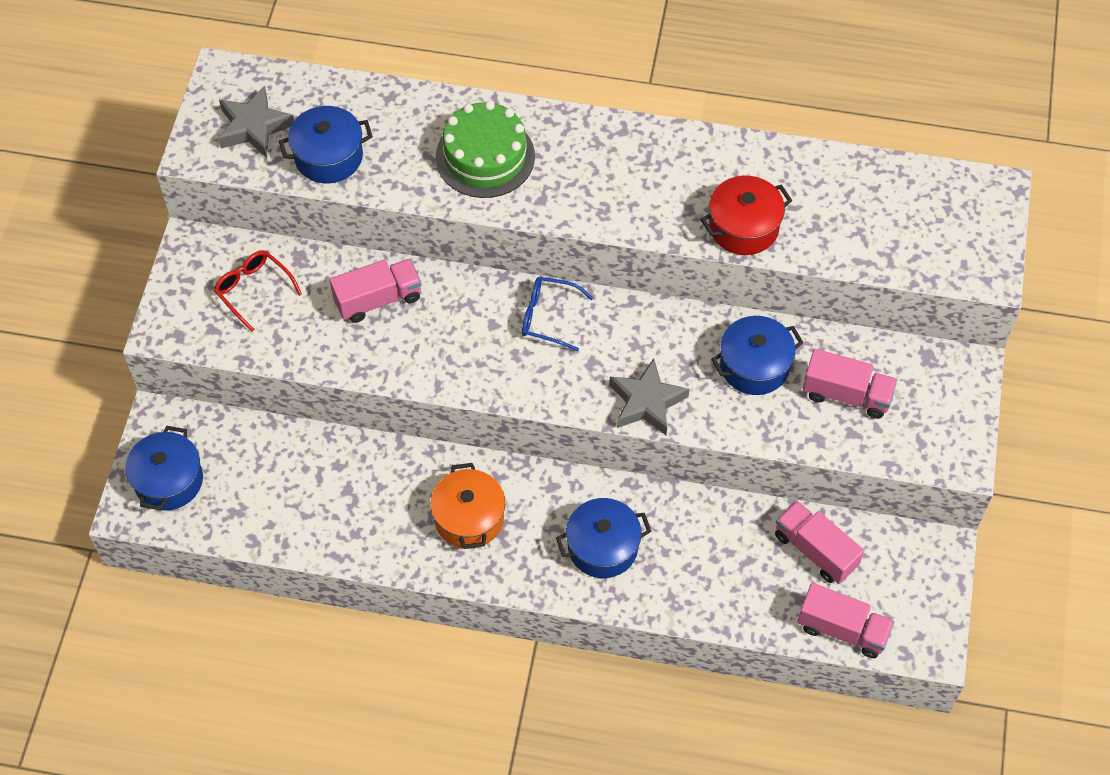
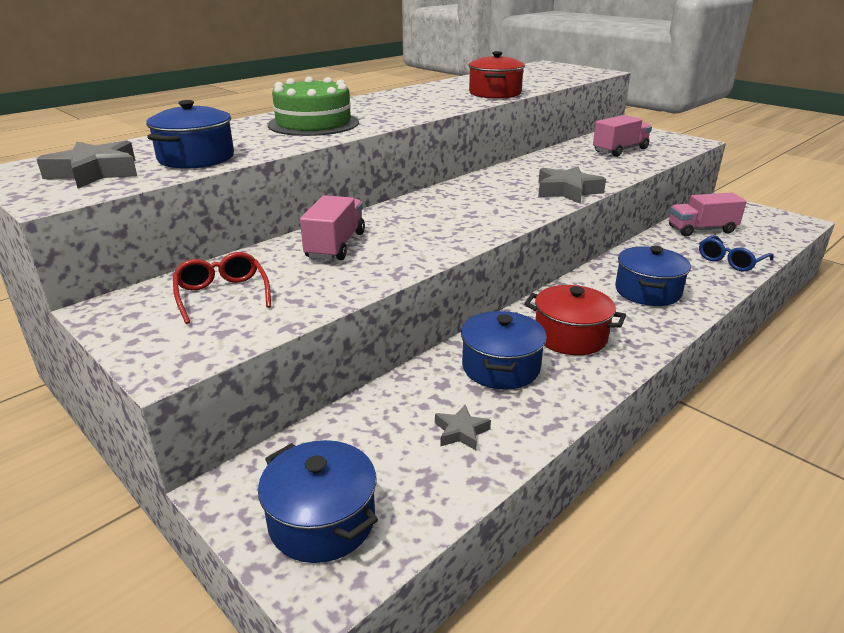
camera: 55 degrees left, 30 degrees down
(253, 290) = (222, 295): red glasses -> red glasses turned 75 degrees clockwise
(292, 506) = (461, 432): none -> grey star
(469, 518) = (570, 336): orange pot -> red pot
(548, 317) = (451, 198): blue glasses -> blue glasses (730, 261)
(754, 366) = (572, 162): blue pot -> blue pot (500, 367)
(842, 629) = (774, 239): pink truck -> none

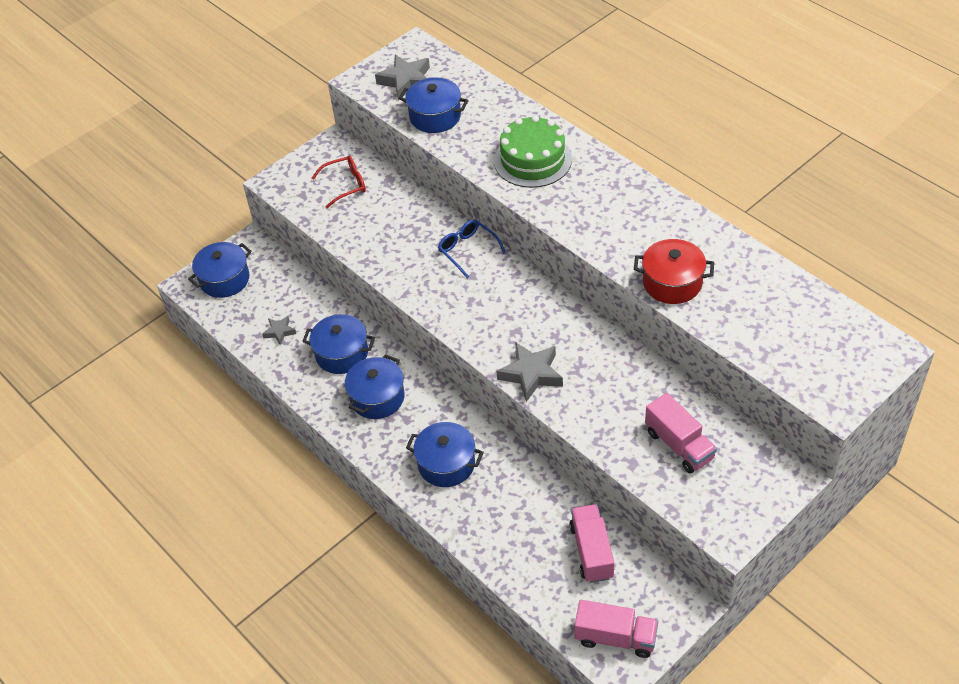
camera: 95 degrees right, 20 degrees up
(335, 245) = (414, 226): pink truck -> pink truck (615, 637)
(570, 336) = (377, 398): red pot -> blue pot
(730, 261) = (509, 552): blue glasses -> blue glasses (467, 250)

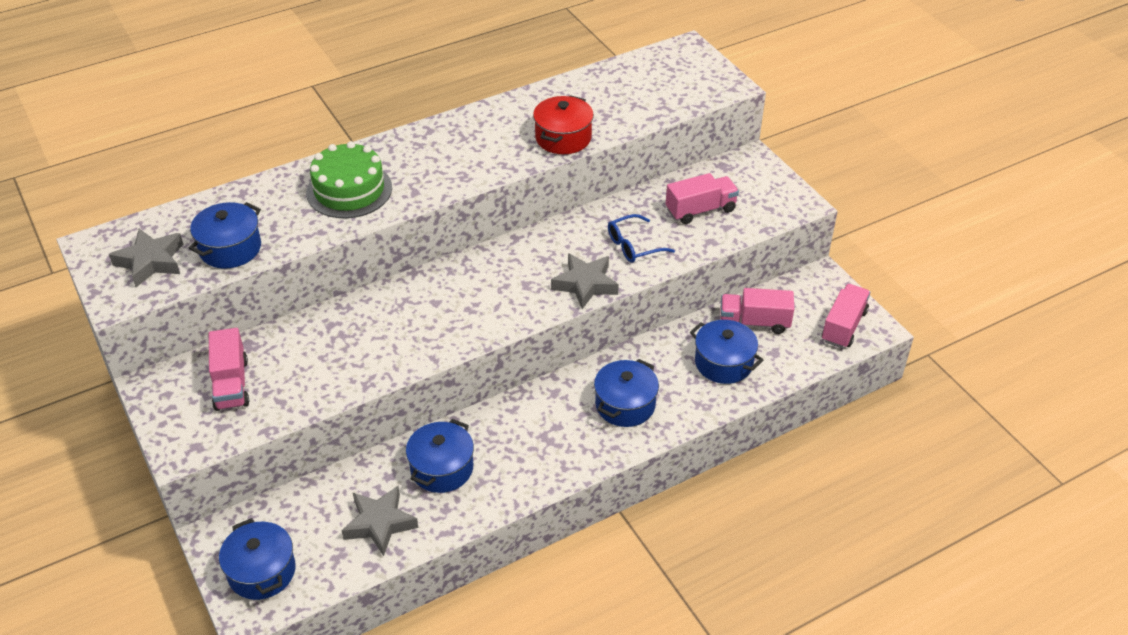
camera: 80 degrees left, 5 degrees down
(279, 332) = (379, 523): grey star -> grey star, size x1.80
(345, 185) = (231, 384): red glasses -> pink truck
(377, 398) = (518, 446): blue pot -> blue pot (723, 363)
(467, 250) = (397, 299): blue glasses -> blue glasses (633, 246)

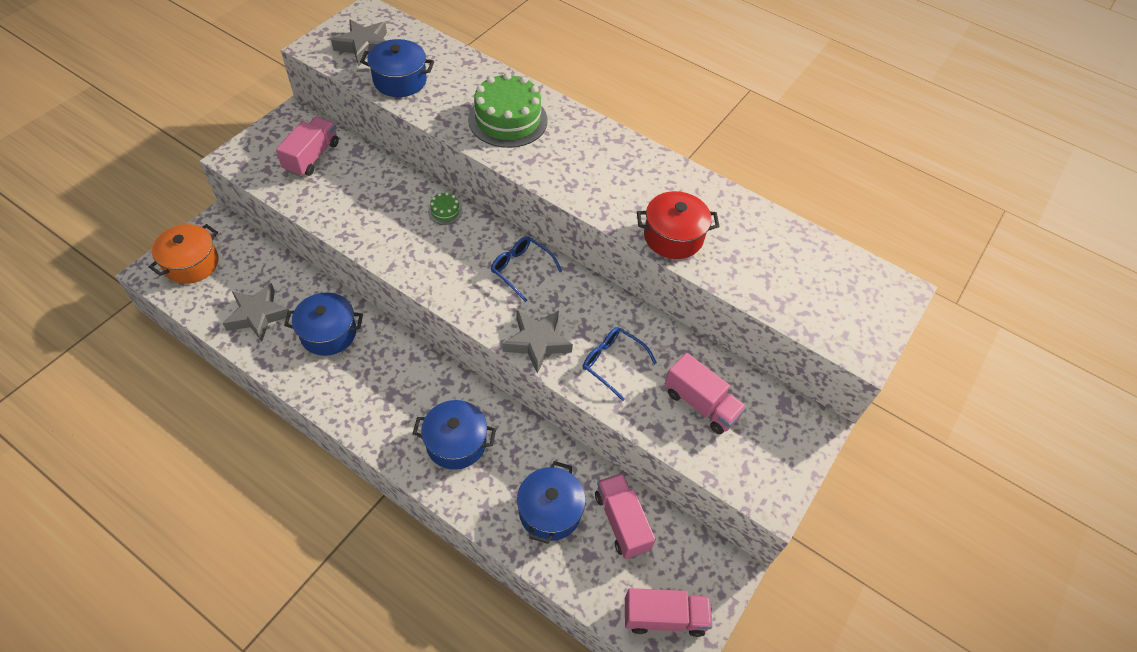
camera: 60 degrees right, 10 degrees up
(231, 384) = (312, 157): pink truck -> pink truck turned 150 degrees clockwise
(262, 571) = (191, 264): blue pot -> orange pot
(389, 300) = (445, 211): none -> green cake
(497, 269) = (521, 269): none -> blue glasses

